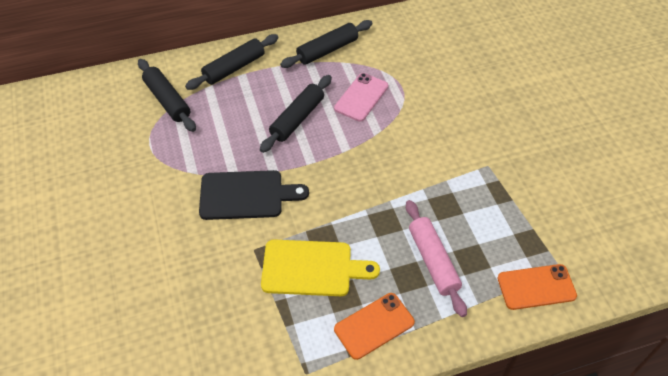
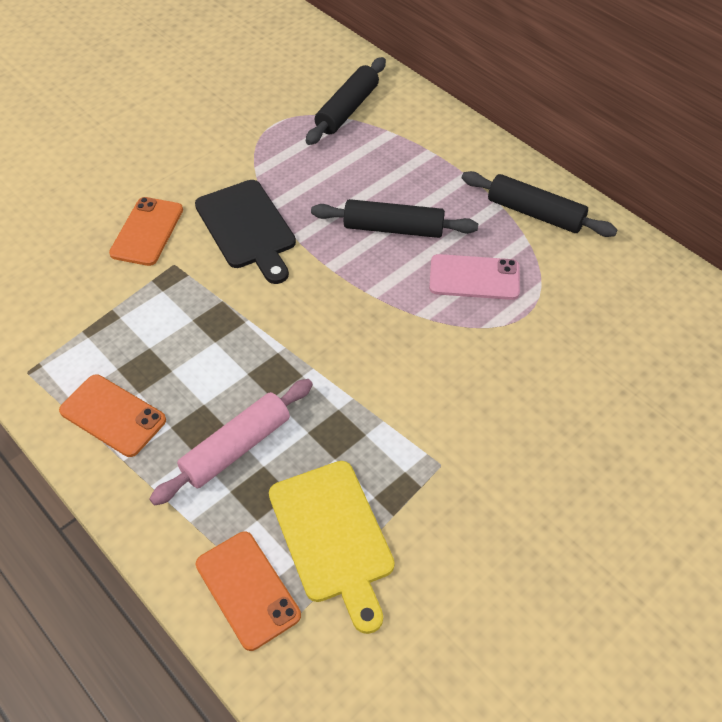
camera: 65 degrees right, 0 degrees up
(209, 257) = (147, 231): none -> orange phone
(234, 68) = (437, 141): black rolling pin -> none
(312, 268) = (170, 326): yellow cutting board -> yellow cutting board (333, 537)

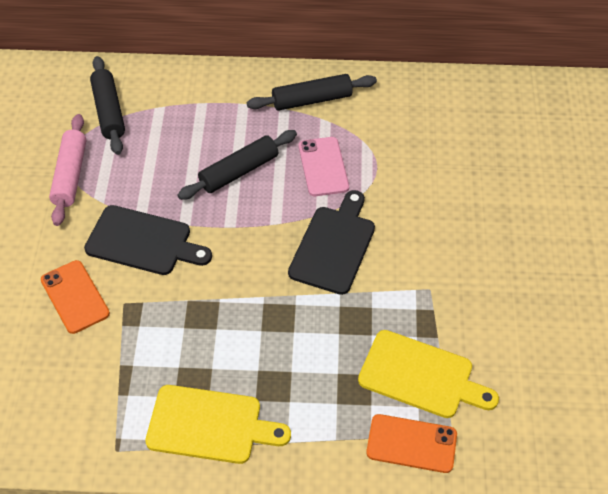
camera: 45 degrees left, 0 degrees up
(113, 415) = (210, 425): orange phone -> yellow cutting board
(236, 447) = (309, 377): pink rolling pin -> pink rolling pin (70, 175)
(399, 353) = (334, 246): none -> black cutting board
(474, 277) = (323, 167): pink phone -> pink phone turned 60 degrees counterclockwise

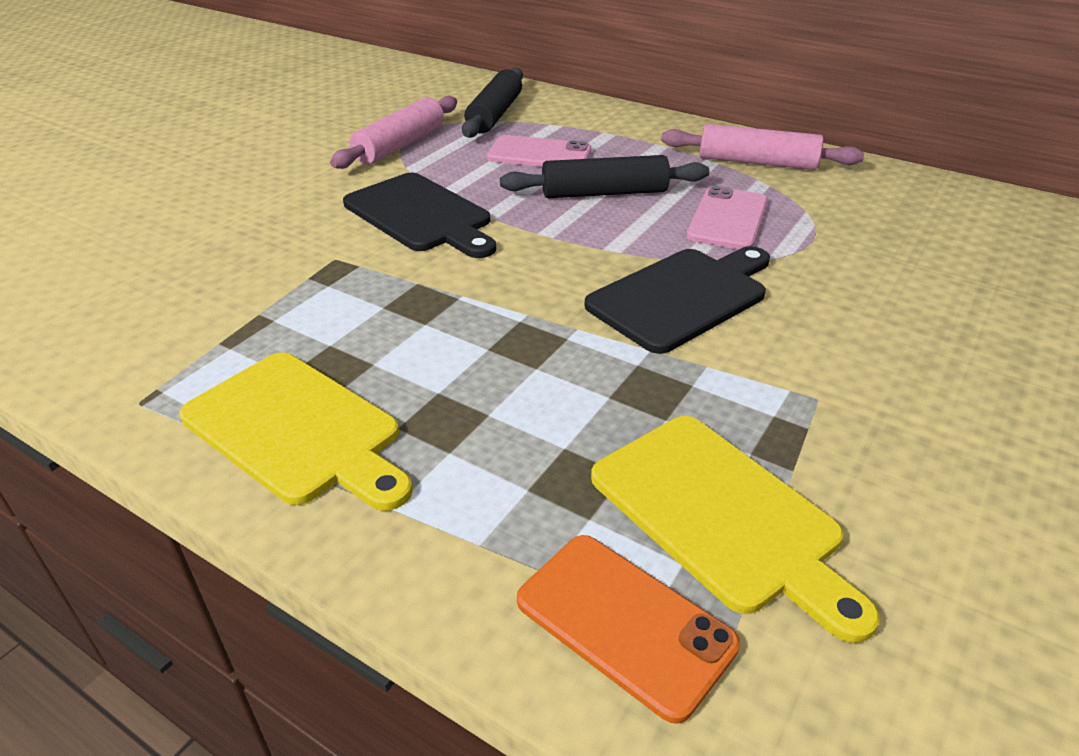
camera: 30 degrees right, 15 degrees down
(75, 297) = (286, 235): orange phone -> none
(172, 147) = (539, 154): none -> pink phone
(312, 100) = (757, 162): black rolling pin -> pink rolling pin

